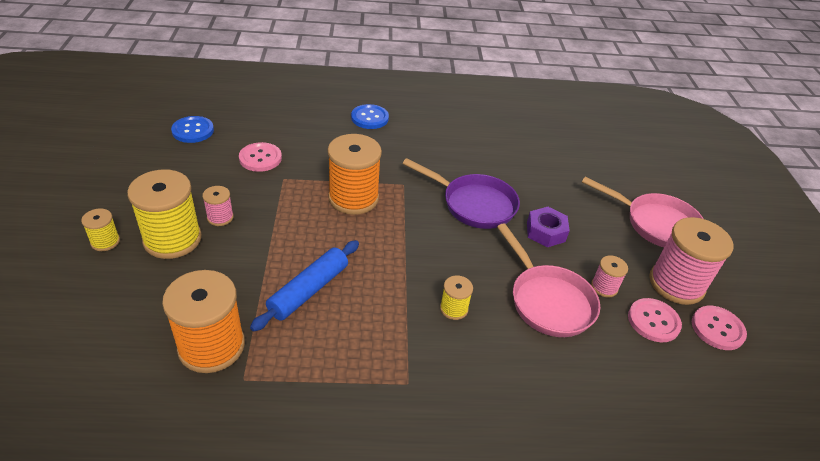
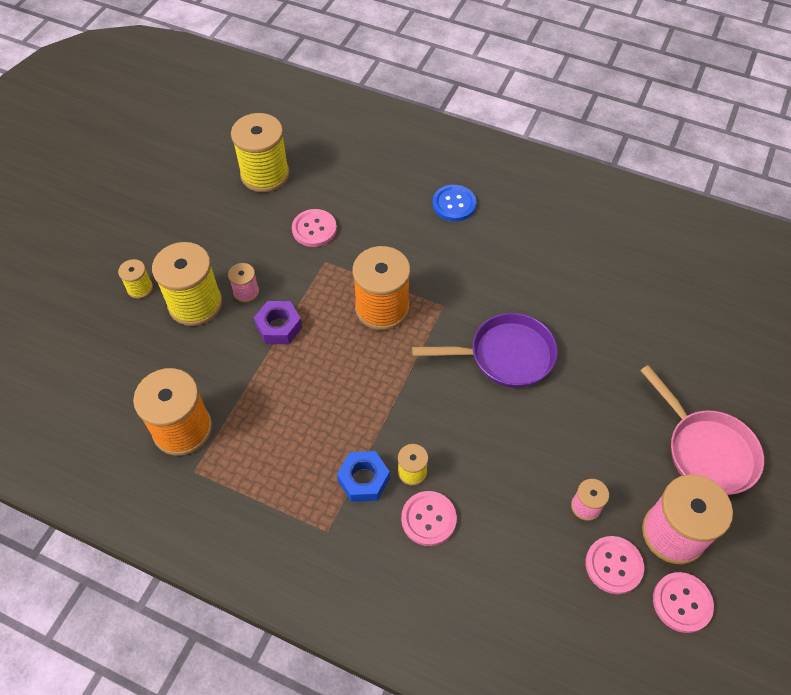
camera: 30 degrees right, 15 degrees up
(193, 131) = (265, 174): blue button -> yellow spool
(308, 290) = (288, 402): blue rolling pin -> none
(415, 329) = (363, 479): none -> blue nut
(474, 204) = (505, 356): purple pan -> purple pan turned 60 degrees counterclockwise
(491, 340) = (428, 519): none -> pink button
(545, 232) = (564, 417): purple nut -> purple nut (279, 327)
(548, 301) = (513, 499): pink pan -> none

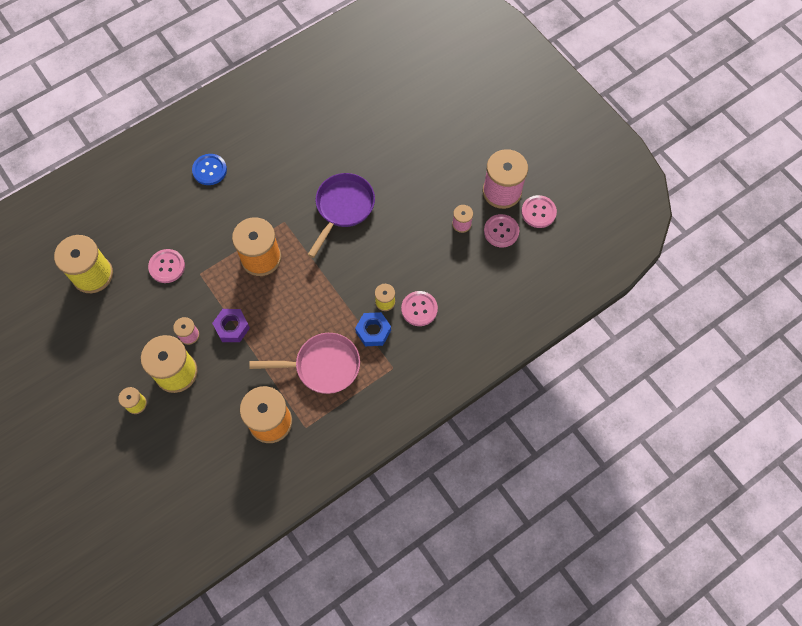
camera: 60 degrees left, 10 degrees up
(706, 451) = (468, 144): pink pan -> pink pan (323, 366)

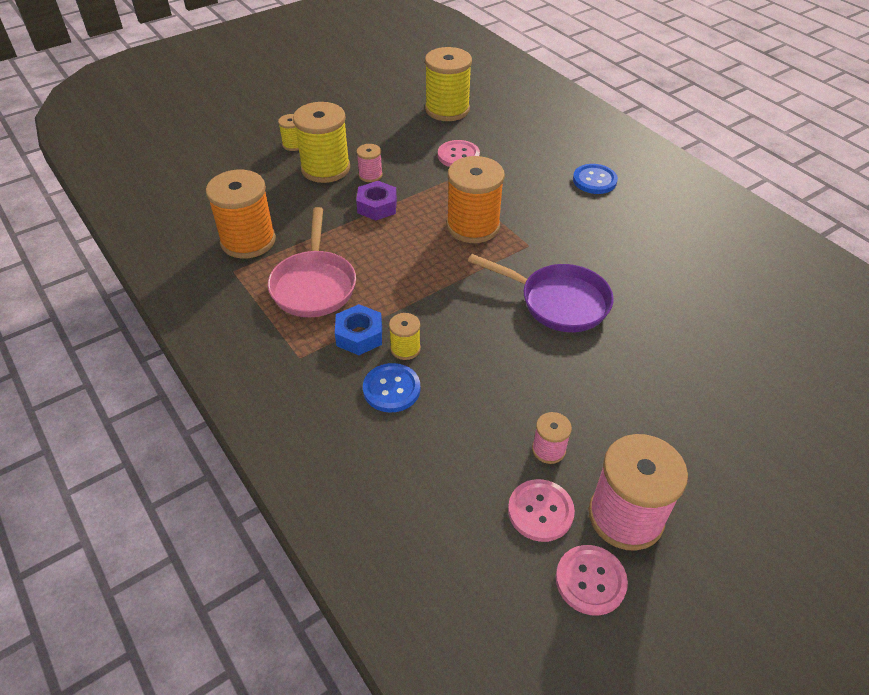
camera: 90 degrees right, 20 degrees down
(419, 309) = (391, 389): pink button -> blue button

